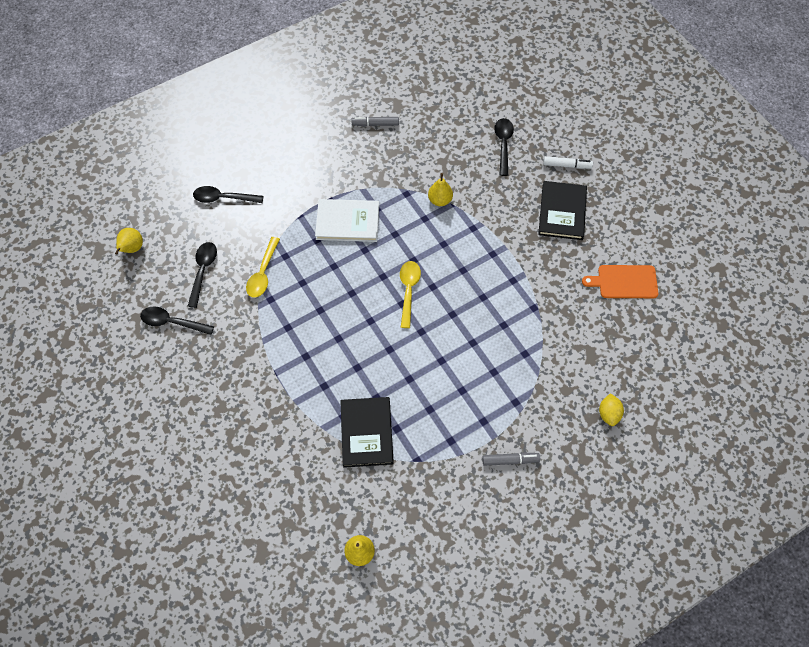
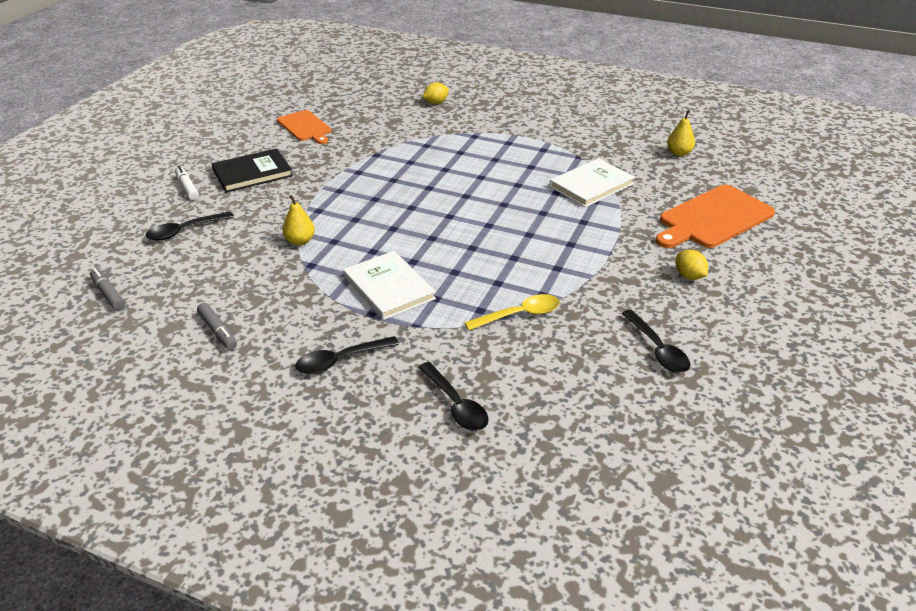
camera: 125 degrees left, 25 degrees down
(132, 249) = (621, 447): yellow pear -> none
(203, 271) = (571, 362): black spoon -> black spoon (340, 360)
(211, 401) = (689, 276): none -> yellow lemon
(253, 483) = (713, 218): none -> orange cutting board
(366, 433) = (591, 185): black book -> white book
(408, 290) = (431, 218): yellow spoon -> none
(510, 460) = (523, 124): grey marker -> grey marker (108, 294)

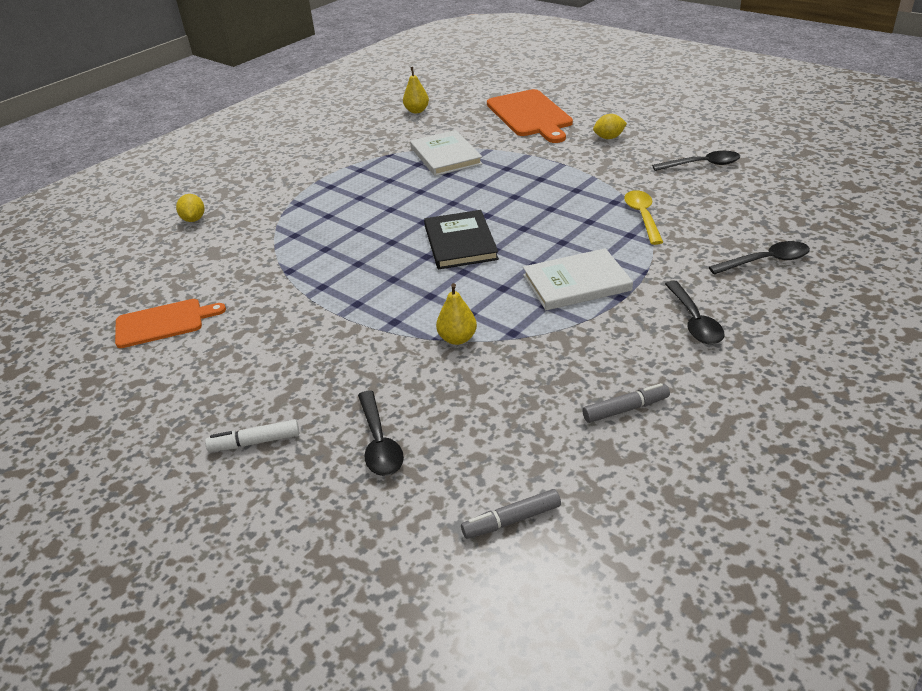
camera: 70 degrees left, 0 degrees up
(252, 173) = (259, 375): black book -> black book (460, 242)

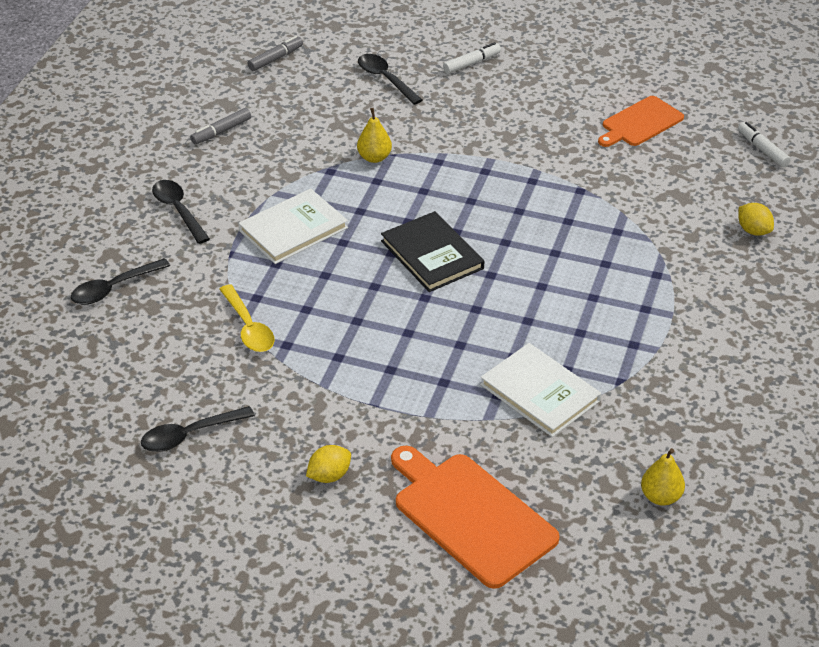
camera: 155 degrees right, 5 degrees up
(96, 277) = (762, 149): none -> white marker

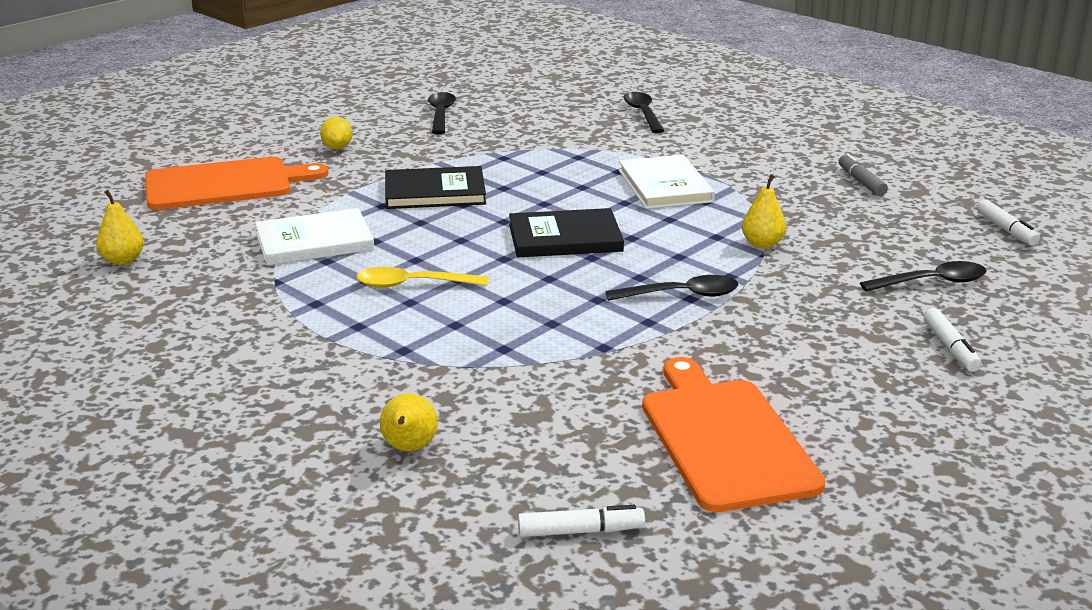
camera: 115 degrees right, 15 degrees down
(178, 210) = (735, 147): black spoon -> black spoon (682, 295)
(248, 327) = (541, 149): yellow spoon -> yellow spoon (412, 285)
(276, 59) = (1006, 230): grey marker -> white marker
(393, 360) = (435, 192): none -> black book
(640, 123) = (724, 439): orange cutting board -> orange cutting board, size x1.57
(753, 231) = (409, 448): yellow lemon -> yellow pear

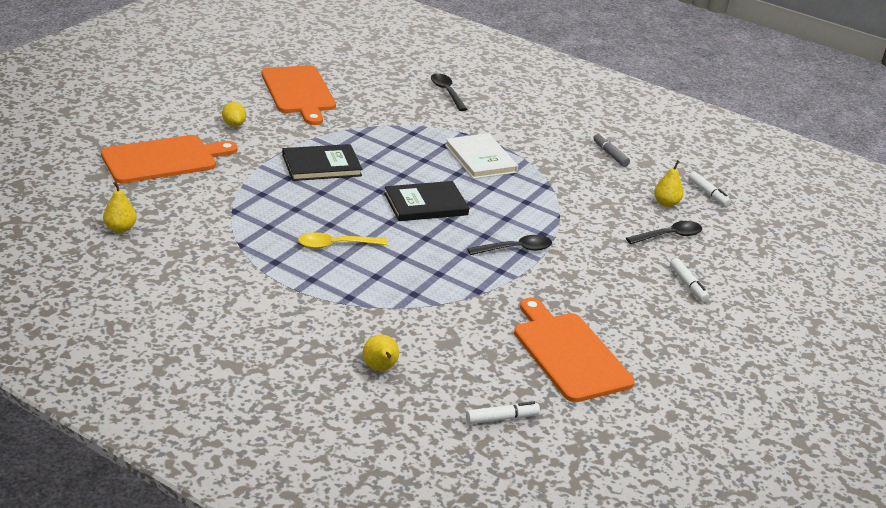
camera: 15 degrees left, 5 degrees up
(314, 241) = (252, 210): white book -> none
(441, 114) = (299, 92): black spoon -> orange cutting board
(762, 244) = (557, 207): yellow pear -> yellow pear (666, 203)

